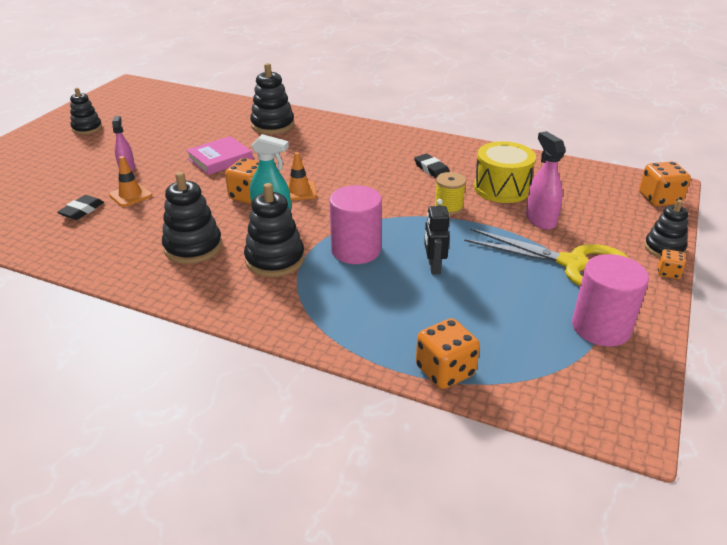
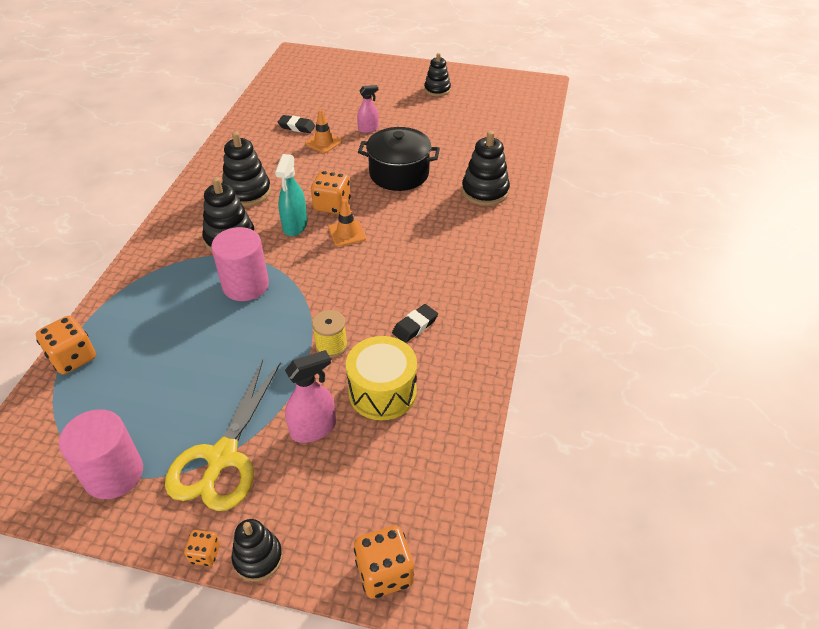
camera: 80 degrees right, 10 degrees up
(220, 159) = (399, 174): pink book -> black pot
(434, 267) = (219, 341): black robot -> none

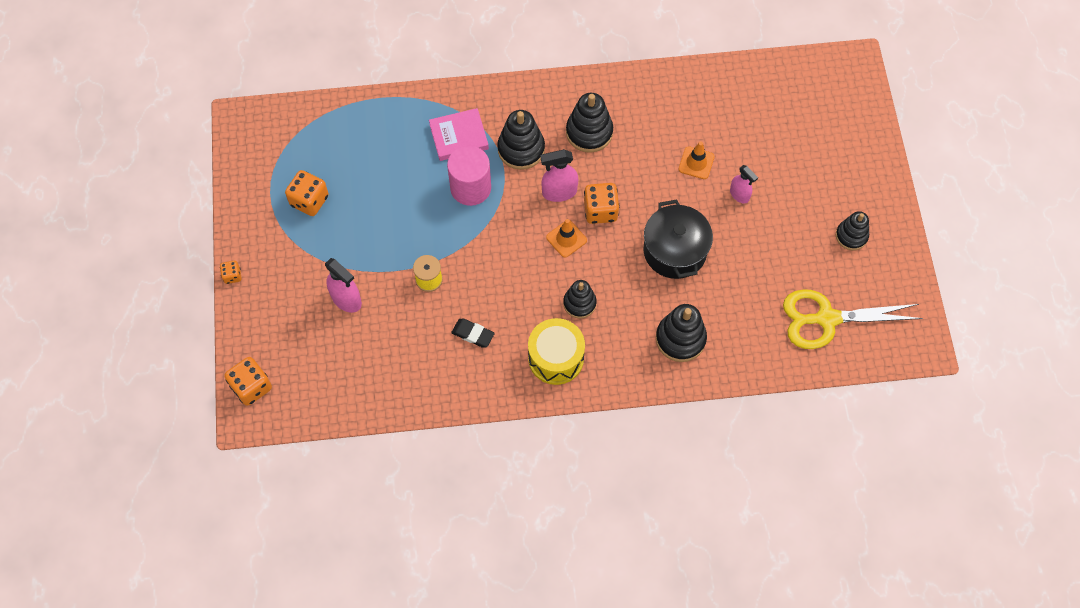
camera: 70 degrees right, 20 degrees up
(73, 358) = (353, 110): orange dice -> orange dice (309, 201)
(114, 474) = (270, 192): pink cylinder -> none
(180, 279) = (459, 137): none -> pink book
(222, 457) = (304, 251): yellow scissors -> yellow scissors (826, 319)
(258, 558) = (239, 308): black stacking toy -> black stacking toy (579, 303)
(295, 226) = (559, 192): turquoise spray bottle -> pink spray bottle
(297, 127) = (712, 127): black eraser -> none
(382, 392) = (396, 334): yellow drum -> yellow drum (556, 358)

